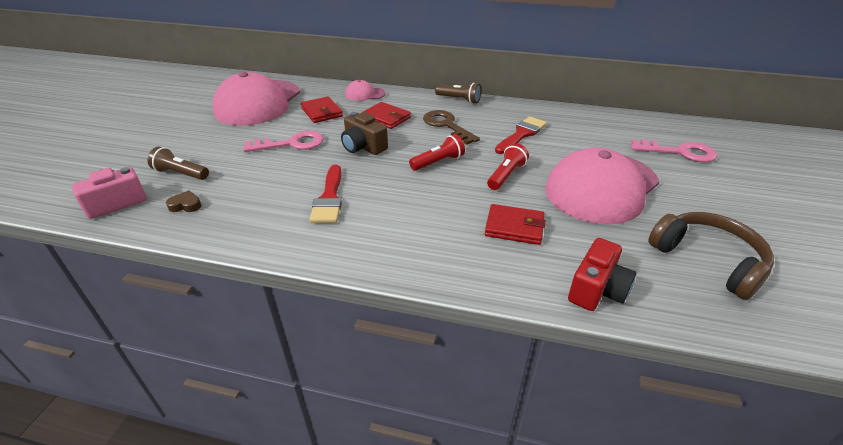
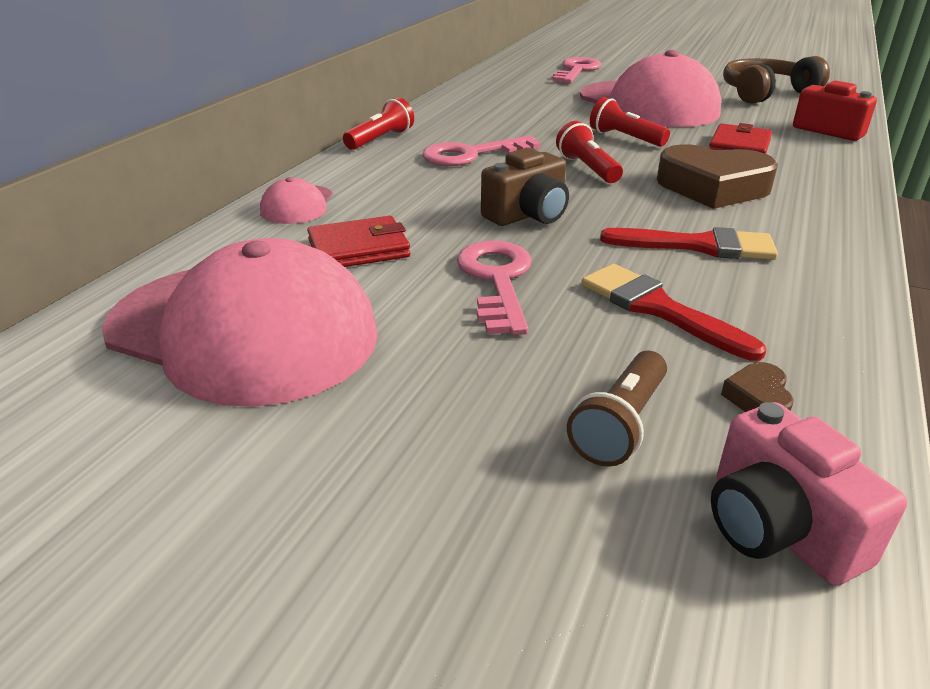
camera: 80 degrees left, 5 degrees down
(386, 118) = (420, 192): red wallet -> none
(420, 208) = (713, 187): none -> brown heart
(446, 125) = (471, 154): brown key -> pink key
(459, 99) = (380, 139): brown flashlight -> red flashlight
(521, 134) = (516, 119): red brush -> red brush (658, 308)

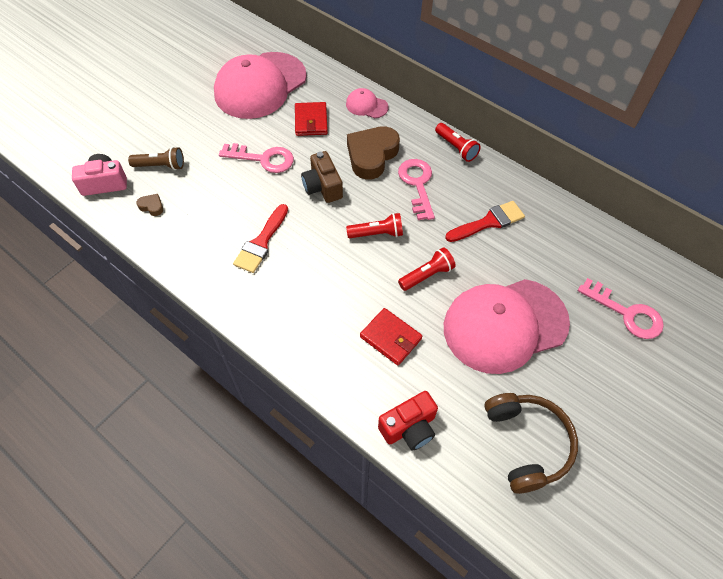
camera: 105 degrees right, 25 degrees up
(620, 424) = (161, 166): brown flashlight -> brown flashlight turned 135 degrees clockwise
(658, 308) = (217, 203): red brush -> red brush (488, 222)
(713, 187) = (327, 284): brown heart -> brown heart (371, 156)

